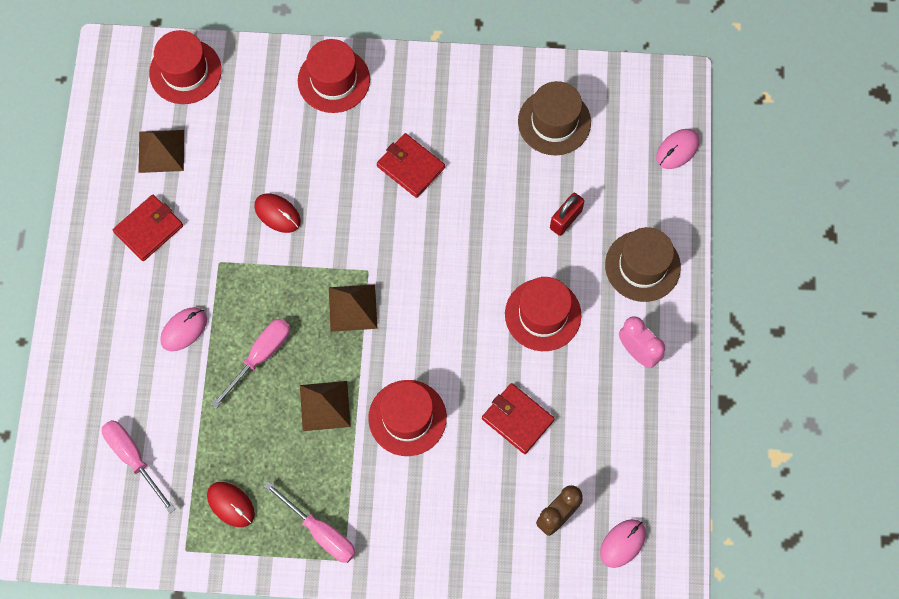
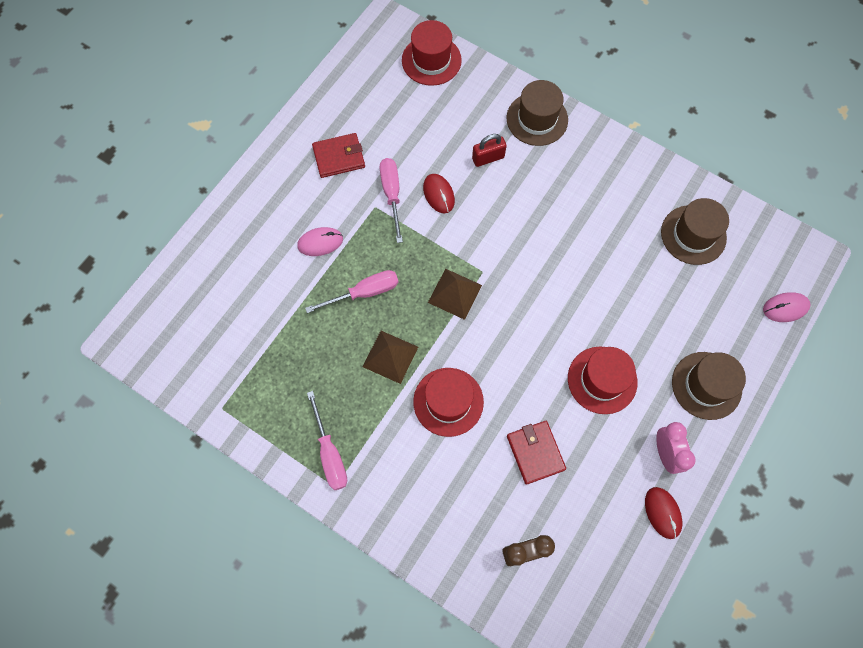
camera: 30 degrees right, 0 degrees up
(133, 458) = (227, 317): pink screwdriver -> pink screwdriver (392, 194)
(161, 151) = (381, 107): brown pyramid -> none
(231, 504) = (276, 392): red mouse -> red mouse (662, 513)
(334, 80) = (537, 119): red hat -> brown hat
(411, 167) = (560, 211): red wallet -> none
(565, 219) = (662, 315): red padlock -> red padlock (488, 158)
(622, 543) = (566, 607): pink mouse -> none

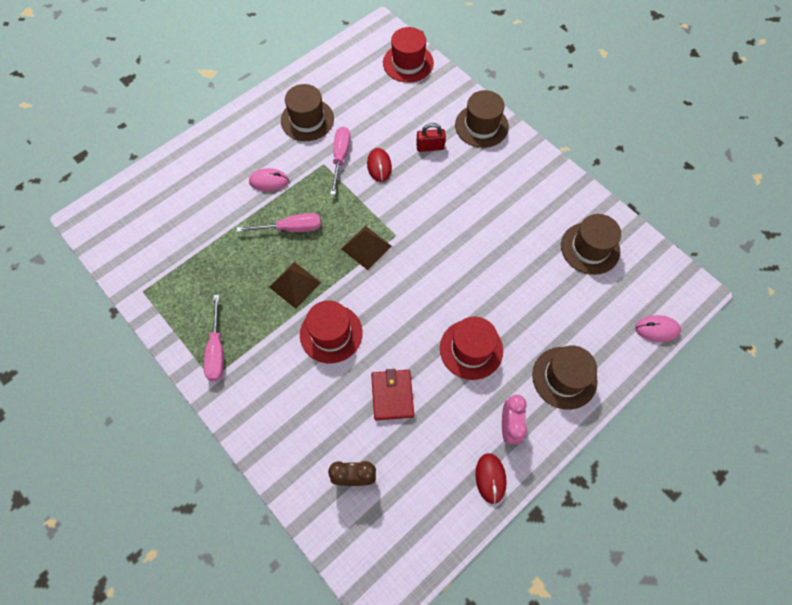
camera: 15 degrees right, 5 degrees down
(339, 157) = (307, 120): red wallet -> brown hat

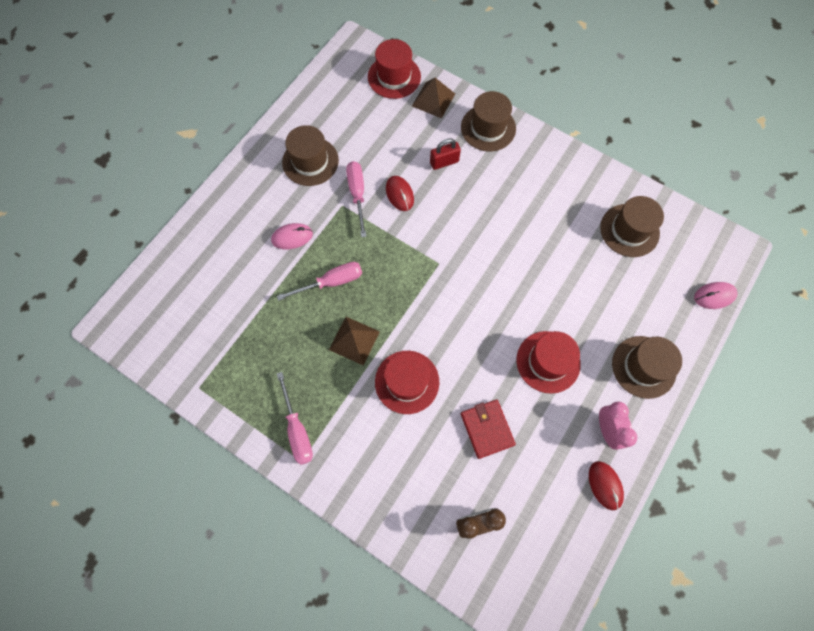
camera: 15 degrees left, 5 degrees up
(366, 247) = (413, 283): brown pyramid -> brown pyramid (433, 99)

